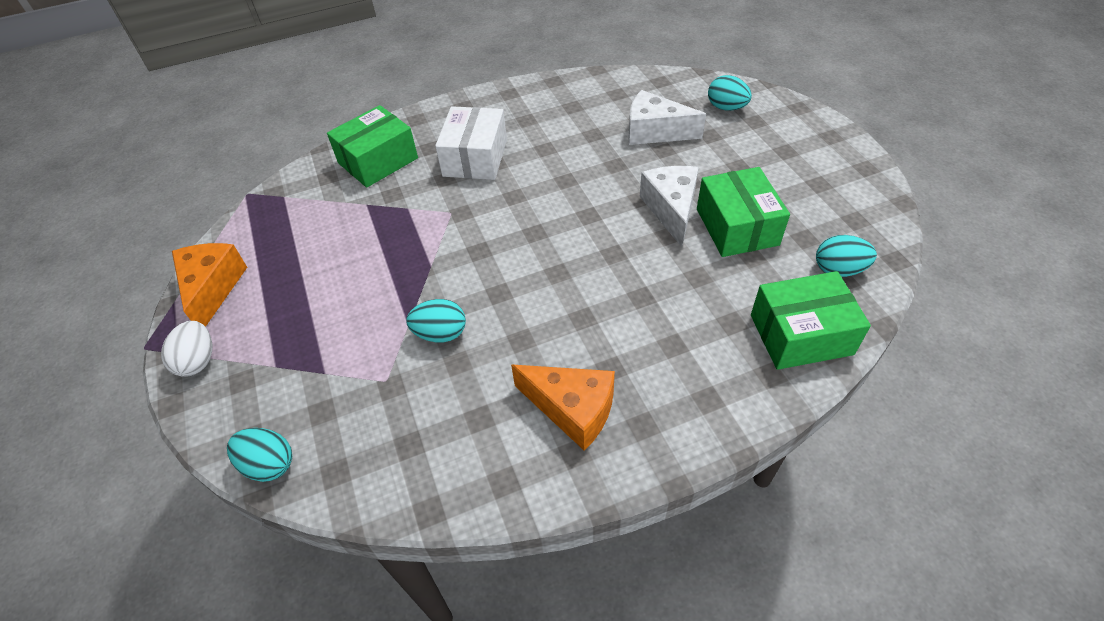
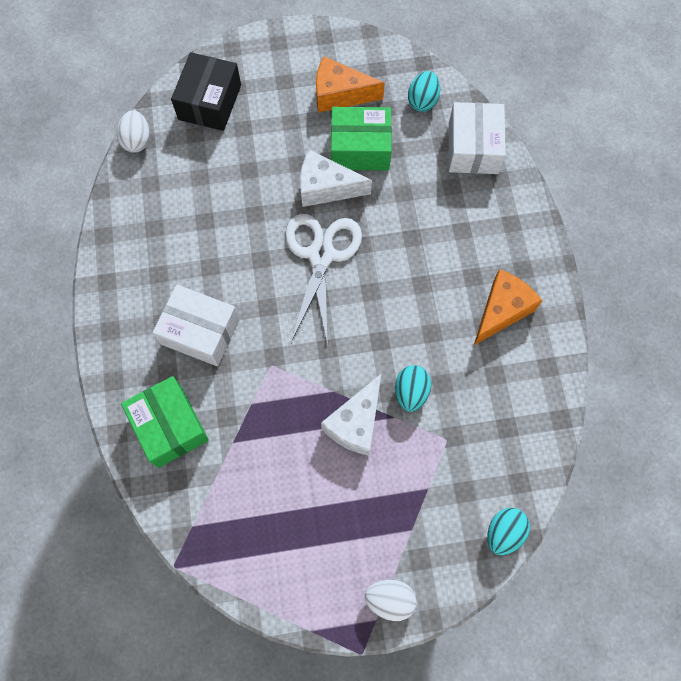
camera: 80 degrees left, 20 degrees up
(213, 288) = (305, 593): orange cheese -> orange cheese (340, 94)
(587, 223) = (321, 255): none -> white scissors
(655, 132) = (221, 169): white cheese -> white cheese (356, 423)
(658, 76) = (137, 140): none -> white egg
(726, 107) = (210, 102): turquoise egg -> black box
(801, 334) = (473, 148): green box -> white box

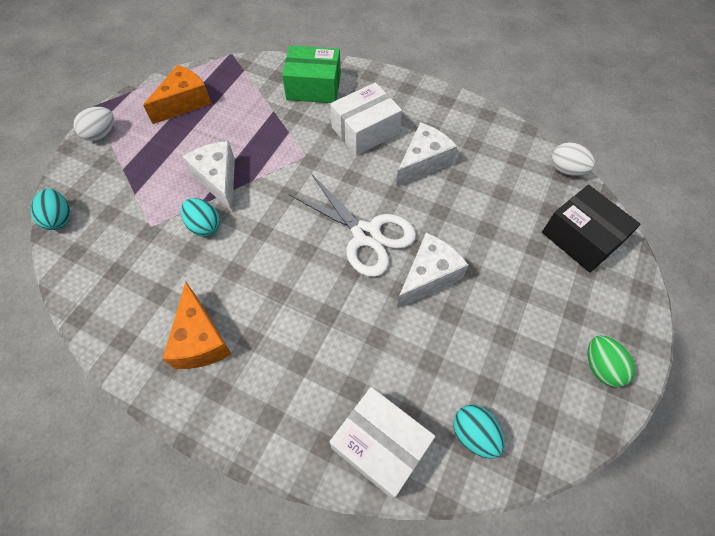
camera: 125 degrees right, 10 degrees down
(207, 257) = (423, 162): none -> white cheese
(317, 51) = (601, 367): none -> green egg
(340, 94) = (530, 353): orange cheese -> orange cheese (184, 103)
(360, 148) = (452, 331): green box -> none

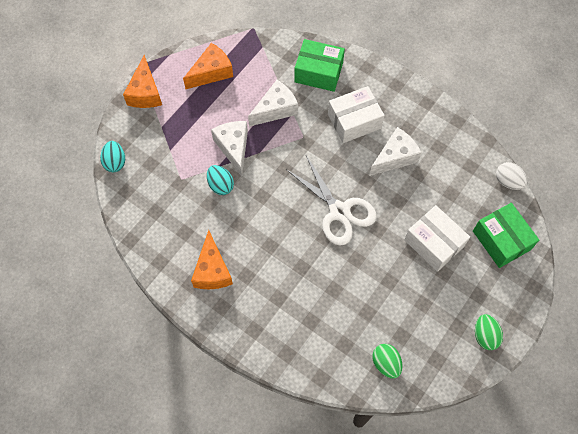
camera: 10 degrees right, 5 degrees up
(101, 134) = (145, 93): white egg -> orange cheese
(380, 445) = (323, 359): white box -> white box (434, 243)
(428, 276) = (379, 251): white cheese -> white cheese (275, 109)
(474, 434) = (386, 363): turquoise egg -> green egg
(581, 238) = (501, 240): black box -> green box

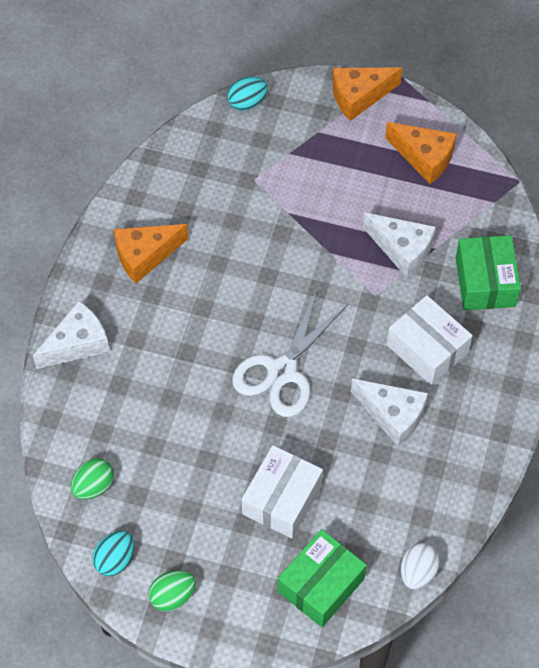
camera: 70 degrees right, 5 degrees down
(220, 185) = (263, 225): turquoise egg -> turquoise egg (115, 559)
(233, 148) = (323, 221): white cheese -> white cheese (77, 344)

